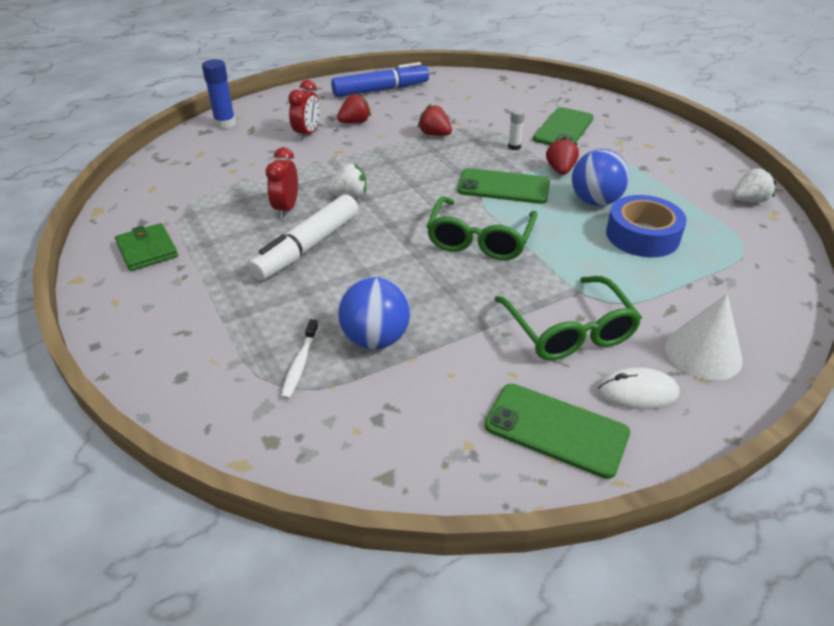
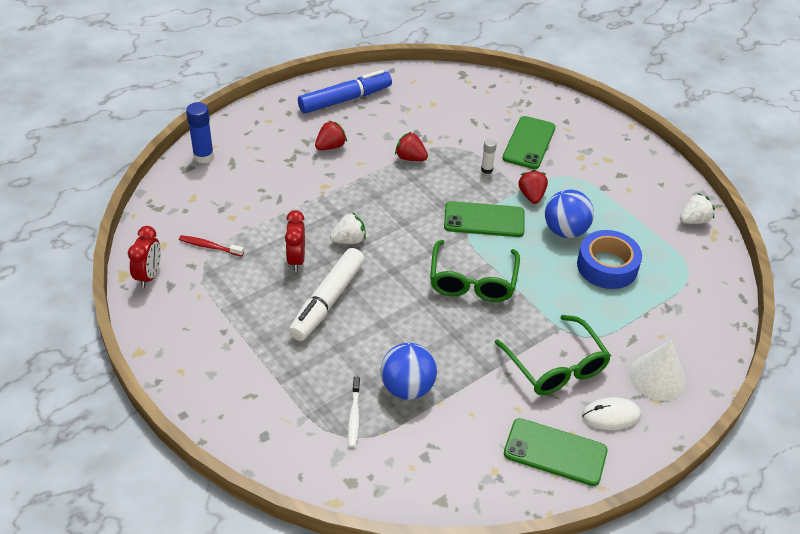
camera: 10 degrees left, 5 degrees up
(147, 250) = (188, 316): green wallet -> none
(198, 192) = (209, 246): none -> red toothbrush
(307, 134) = (288, 165): red clock -> red clock (149, 276)

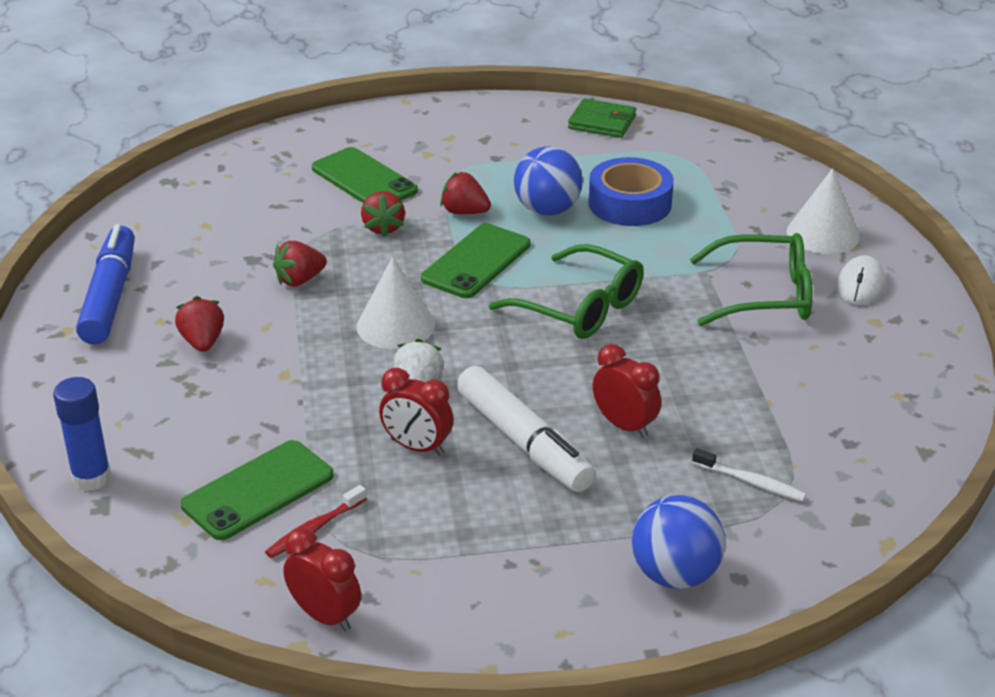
camera: 60 degrees left, 10 degrees down
(370, 340) = (624, 426): none -> red clock
(397, 210) = (395, 325): none -> white cone
(407, 388) = (729, 421): blue ball -> blue ball (675, 575)
(486, 169) = (383, 228): white glue stick -> red strawberry
(555, 452) = (893, 342): green phone -> green phone (258, 491)
(694, 220) = (602, 122): white strawberry -> green wallet

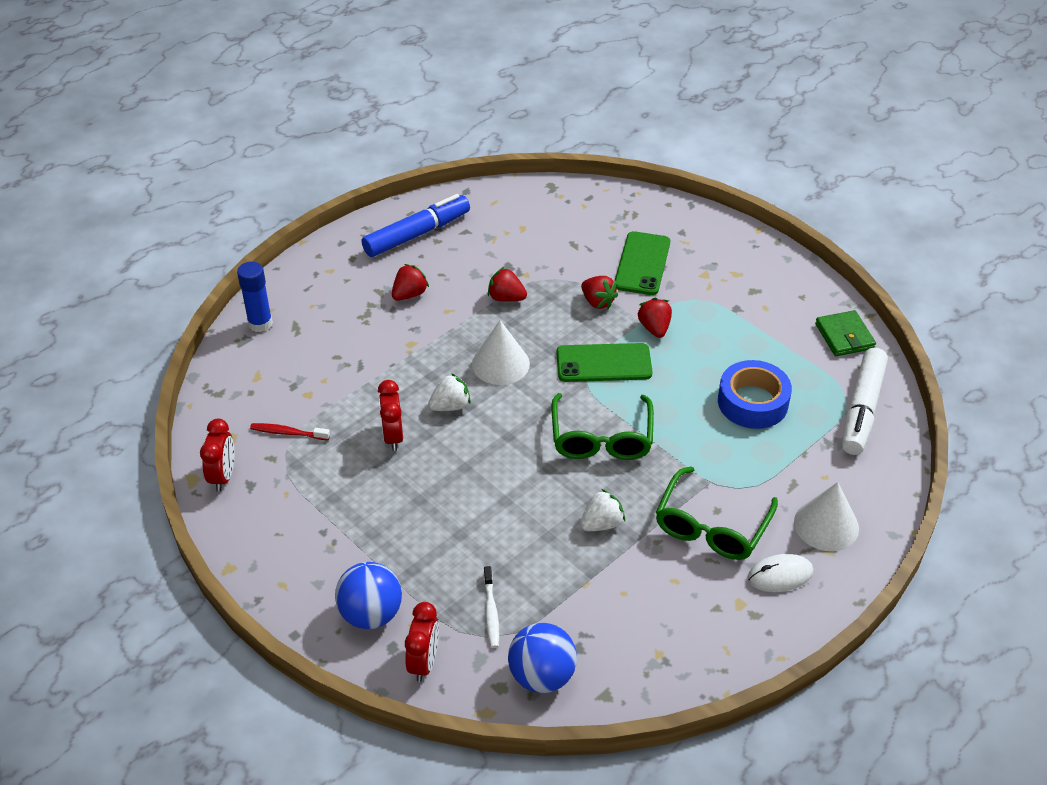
camera: 55 degrees right, 10 degrees up
(258, 491) = (301, 392): green phone -> none
(383, 228) = (597, 302): red strawberry -> red strawberry turned 90 degrees counterclockwise
(523, 443) = (437, 482): white marker -> white marker (862, 409)
(547, 210) = (699, 365): blue ball -> blue ball (542, 676)
(624, 426) = (495, 521): red clock -> red clock (424, 662)
(697, 358) = (601, 524): none -> white strawberry
(765, 295) = (711, 527): green glasses -> green glasses turned 60 degrees clockwise

